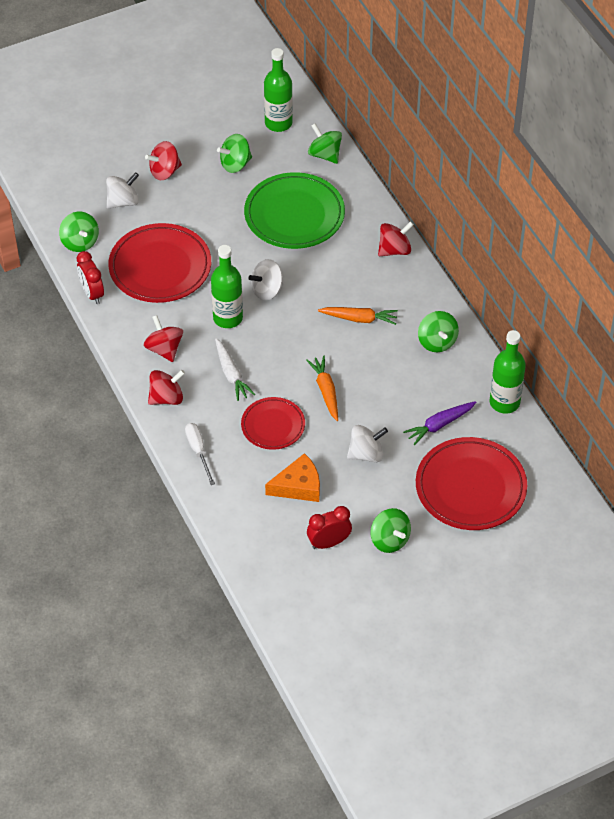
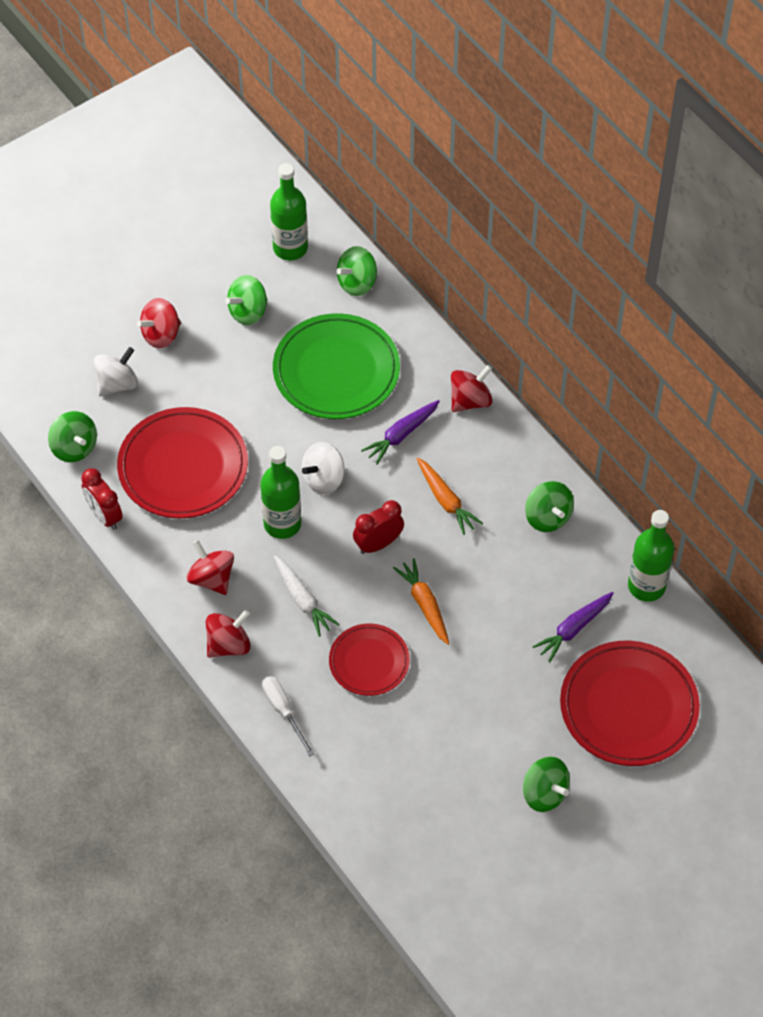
camera: 10 degrees left, 5 degrees up
(298, 486) = (417, 738): orange cheese -> none
(325, 154) = (357, 283): green spinning top -> green spinning top turned 75 degrees counterclockwise
(329, 543) = (470, 809): red clock -> red clock (378, 544)
(335, 267) = (401, 435): none -> purple carrot
(359, 319) = (446, 500): orange carrot -> orange carrot turned 60 degrees clockwise
(366, 454) = (492, 682): white spinning top -> none

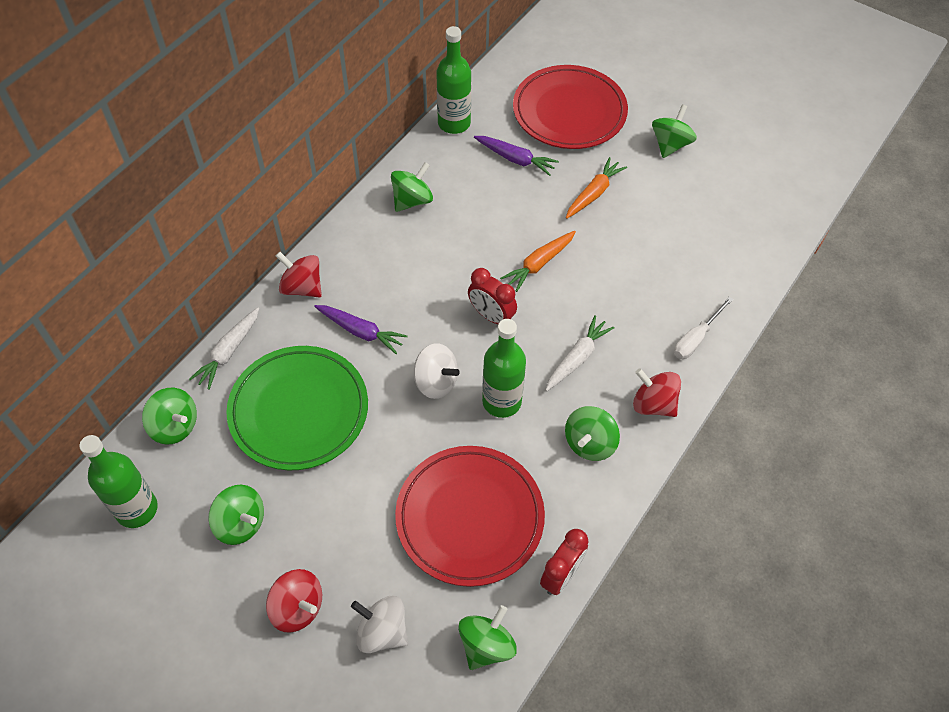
camera: 110 degrees left, 0 degrees up
(212, 578) = (589, 443): red spinning top -> green spinning top
(369, 662) = (615, 288): red plate -> none
(418, 332) = (228, 352): none -> white carrot
(446, 500) = (423, 277): orange carrot -> orange carrot (593, 193)

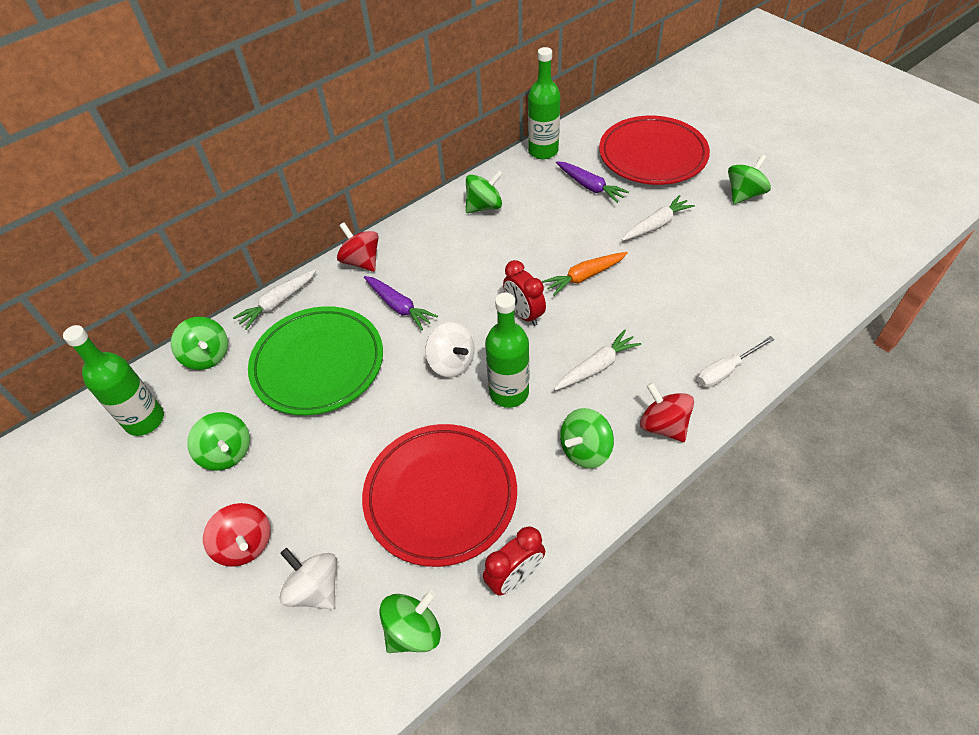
camera: 20 degrees right, 5 degrees down
(593, 193) = (656, 225): orange carrot -> white carrot

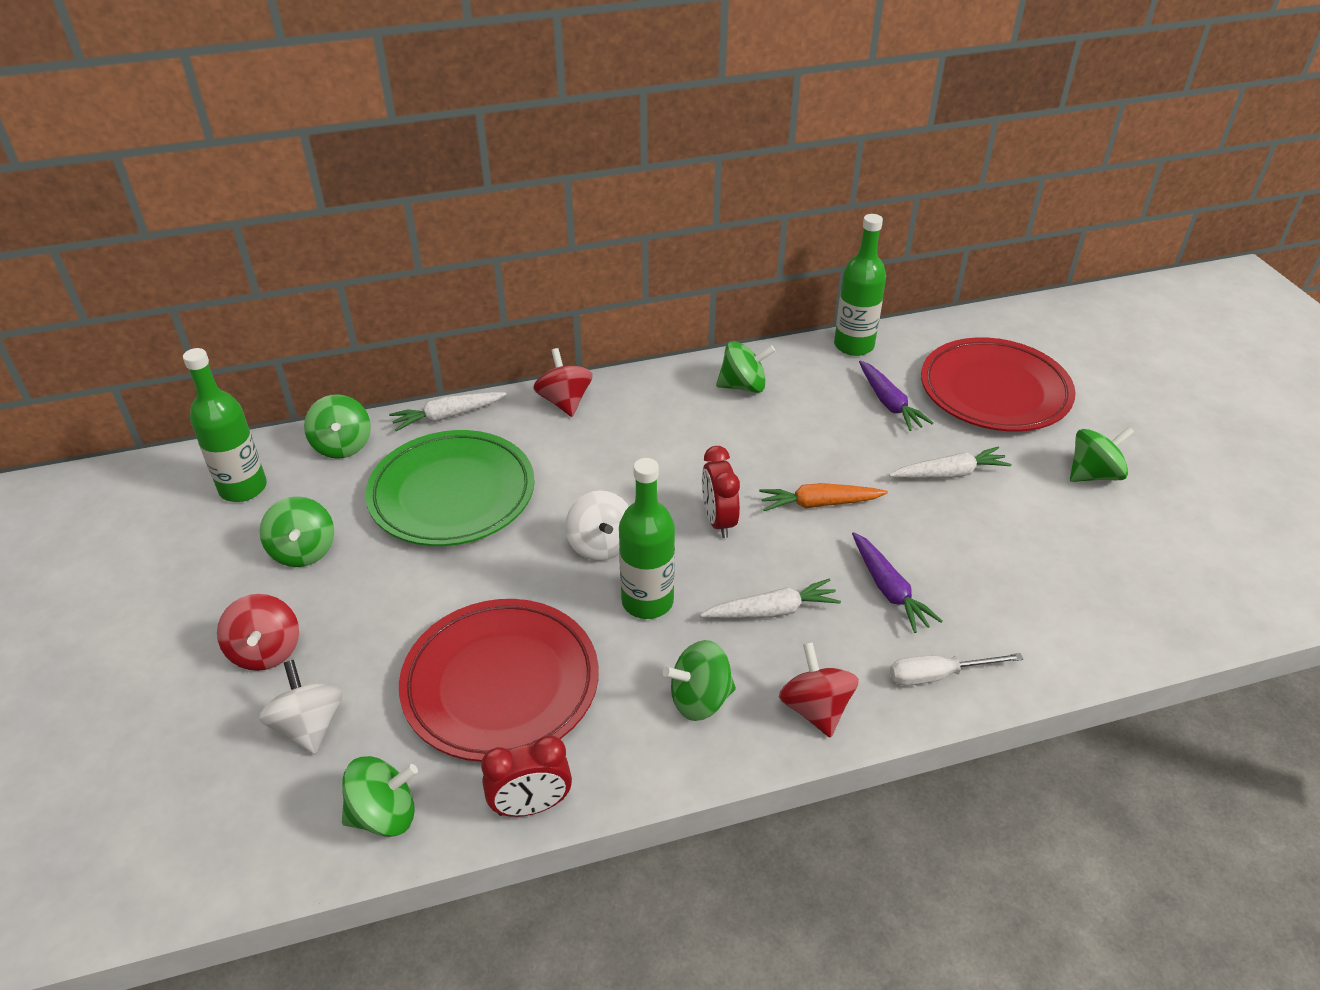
camera: 20 degrees right, 10 degrees down
(399, 306) = (577, 464): purple carrot -> purple carrot (889, 589)

